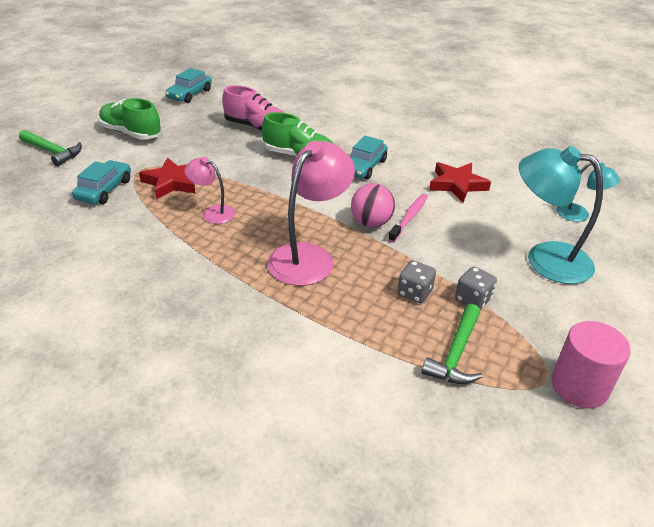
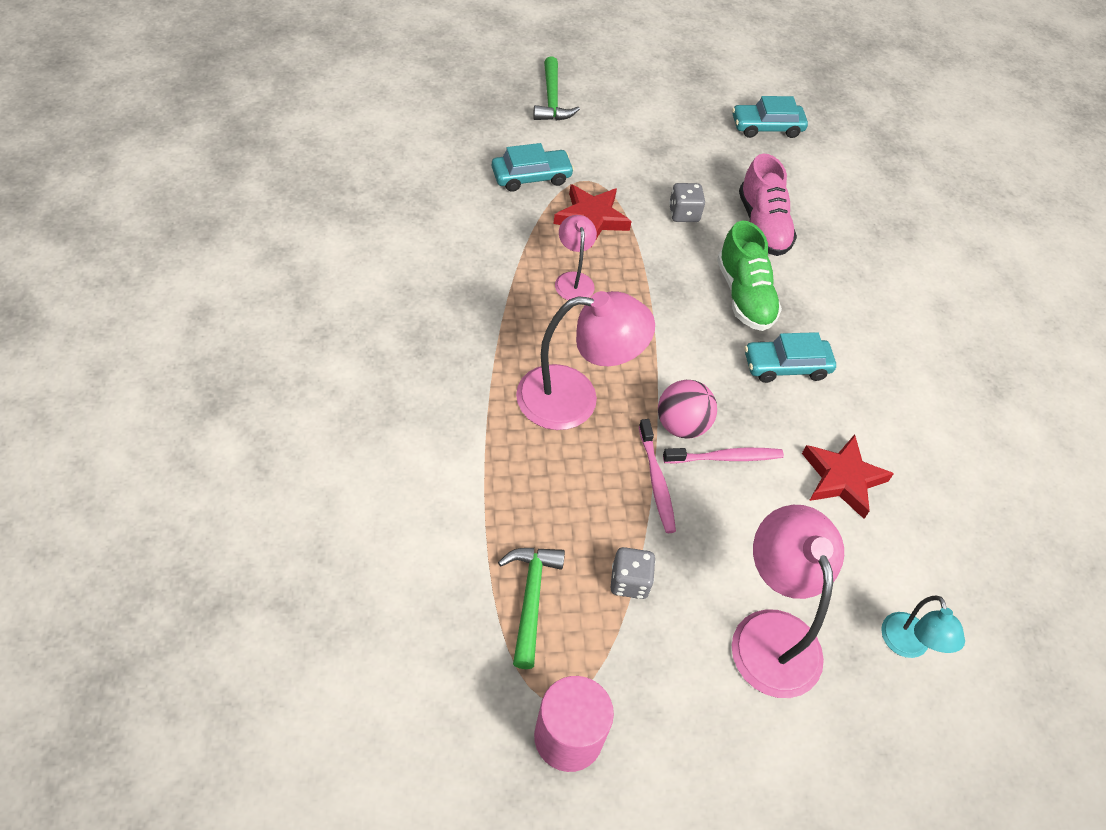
camera: 50 degrees right, 15 degrees up
(131, 133) = (641, 132): green shoe -> none
(404, 252) = (656, 481): none -> pink toothbrush
(414, 293) = (595, 521): grey dice -> grey dice (683, 214)
(456, 354) = (530, 598): green hammer -> green hammer turned 105 degrees clockwise
(545, 258) = (771, 633): turquoise lamp -> pink lamp

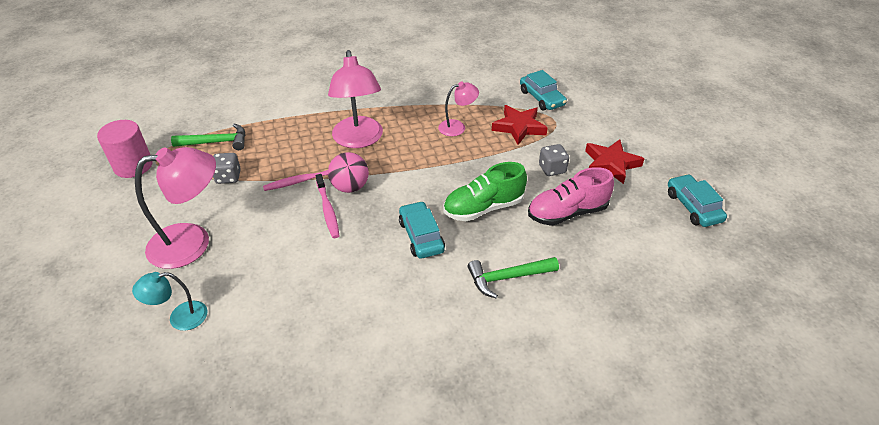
camera: 85 degrees right, 10 degrees down
(552, 100) = (626, 96): green hammer -> green hammer (507, 278)
(842, 479) = (321, 274): red star -> red star (611, 164)

